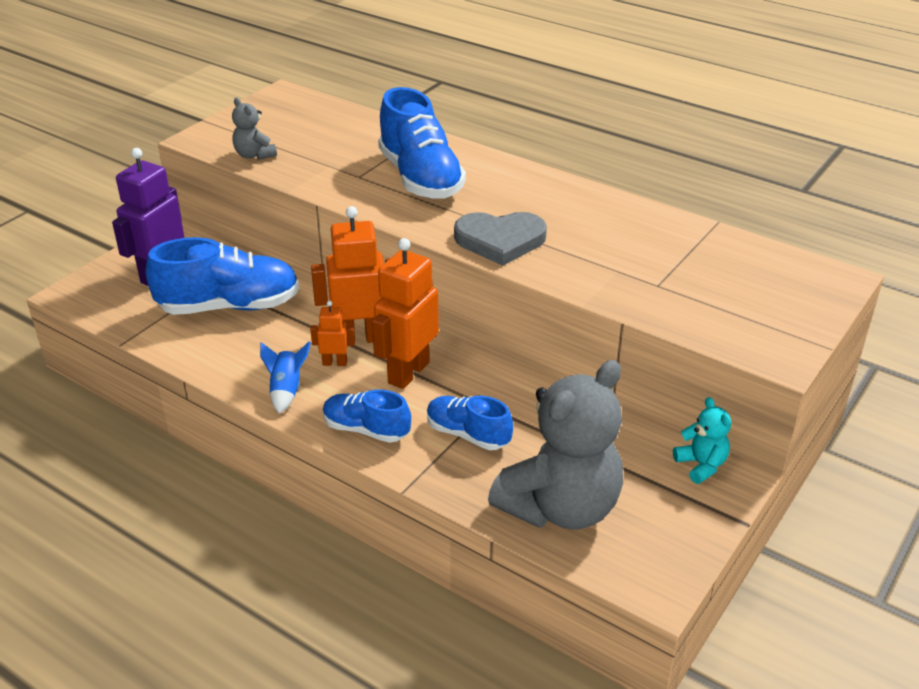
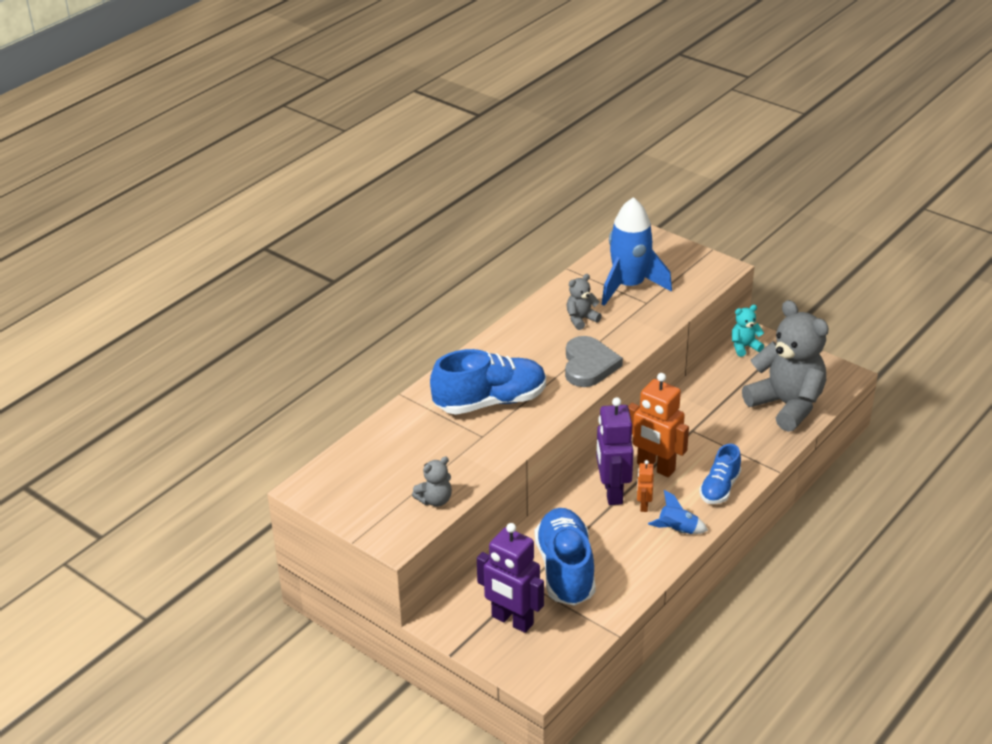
camera: 85 degrees left, 0 degrees up
(360, 338) = (612, 492): orange robot -> purple robot
(467, 434) = (722, 440): blue shoe -> none
(600, 233) = (581, 319): none -> grey teddy bear
(693, 270) = (629, 286): none -> blue rocket

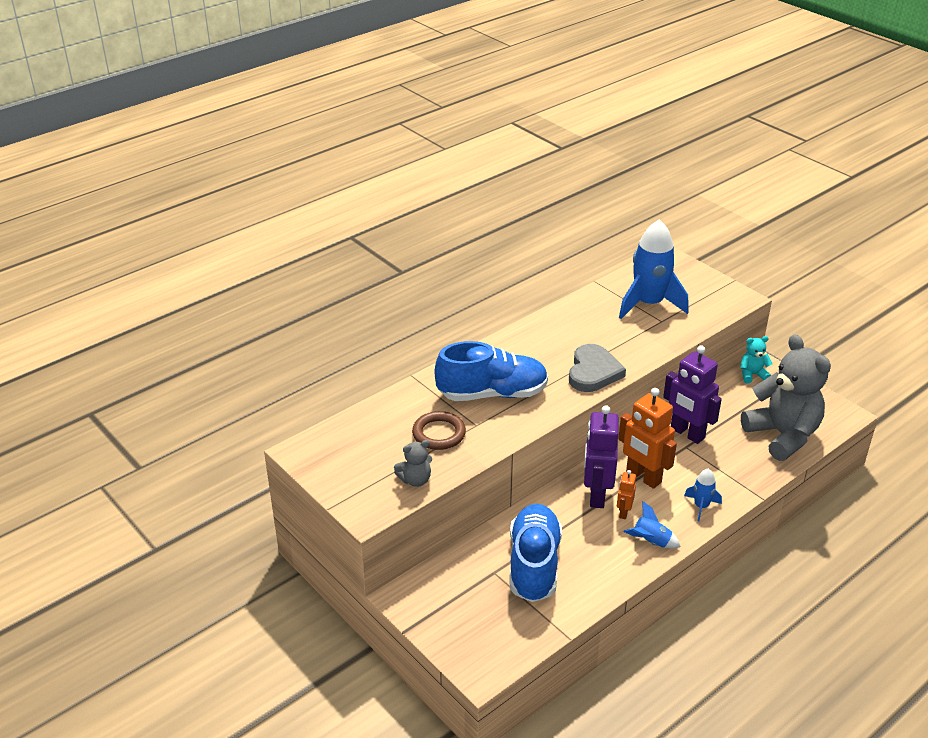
camera: 10 degrees right, 0 degrees up
(446, 450) = (439, 434): none -> brown ring
(512, 620) = (470, 607): purple robot -> purple robot (687, 433)
(581, 319) = (596, 329): grey teddy bear -> none
(720, 488) = (701, 506): blue shoe -> blue rocket

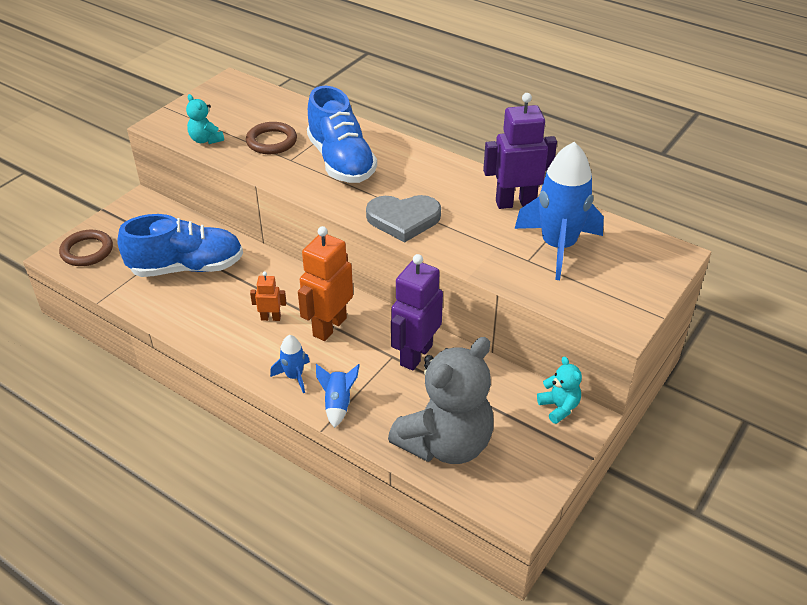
camera: 75 degrees right, 5 degrees up
(415, 480) = (206, 140): grey teddy bear -> turquoise teddy bear
(480, 646) = (87, 251): none -> brown ring
(596, 495) = (292, 296): purple robot -> purple robot (515, 203)
(651, 541) = (231, 342): blue rocket -> blue rocket (338, 403)

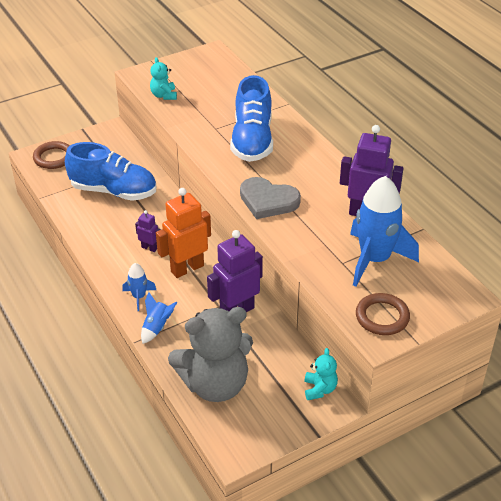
camera: 25 degrees right, 0 degrees up
(271, 141) = (211, 110): brown ring -> brown ring (382, 317)
(271, 318) = (149, 248): orange robot -> purple robot

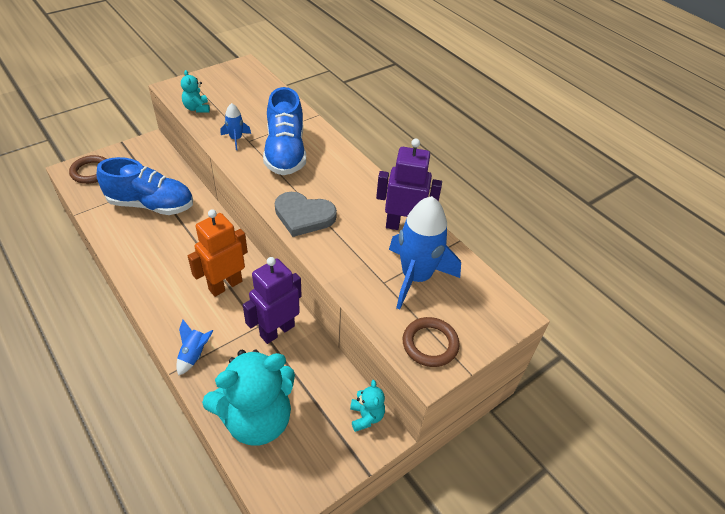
camera: 10 degrees left, 5 degrees up
(139, 297) = (175, 320): blue rocket -> blue rocket (236, 139)
(149, 248) = (186, 264): purple robot -> none
(215, 384) = (257, 419): grey teddy bear -> turquoise teddy bear

